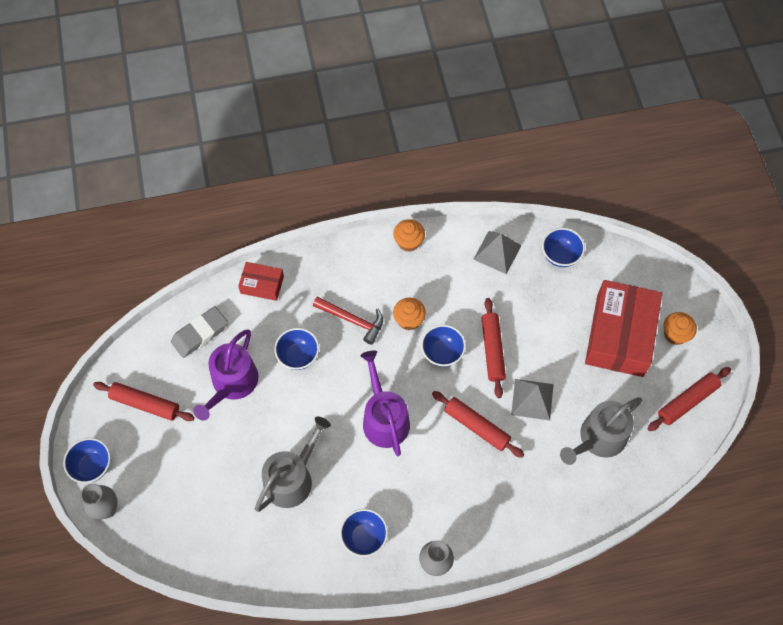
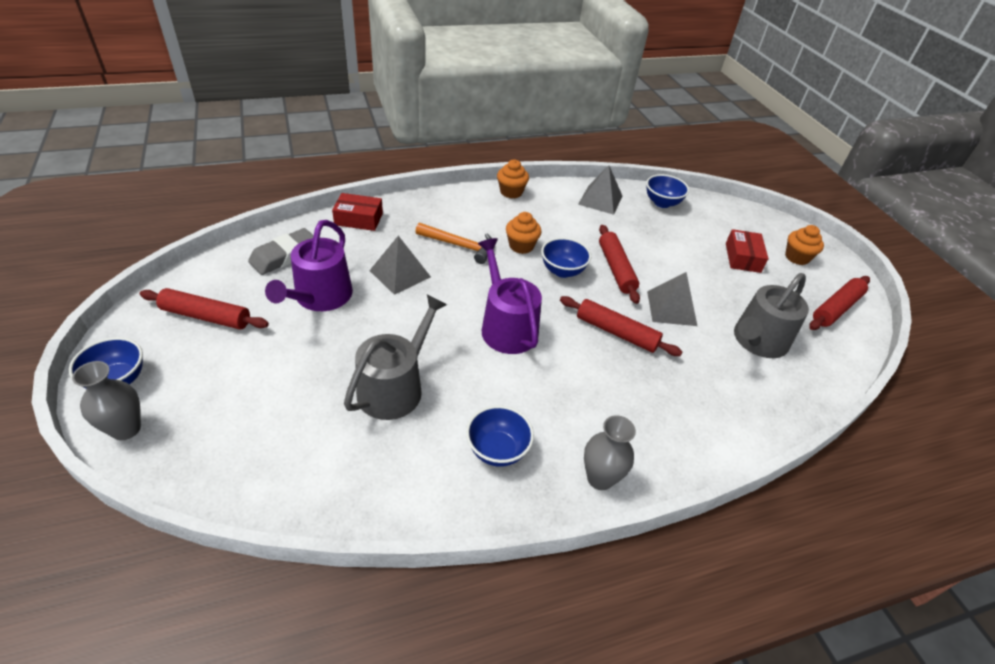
camera: 10 degrees left, 20 degrees down
(298, 356) = (400, 273): blue bowl -> grey pyramid
(353, 320) = (460, 246): red hammer -> orange hammer
(620, 335) = (742, 258): red box -> red box, size x0.49

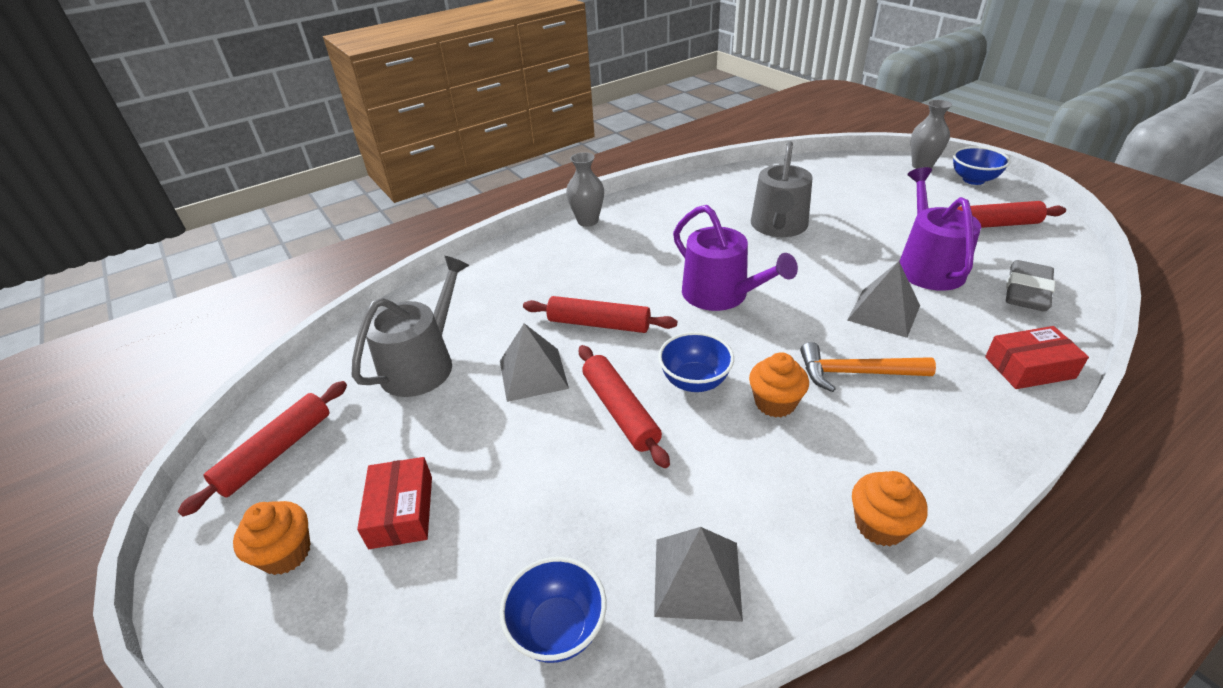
camera: 170 degrees right, 5 degrees down
(497, 450) = (670, 215): blue bowl -> none

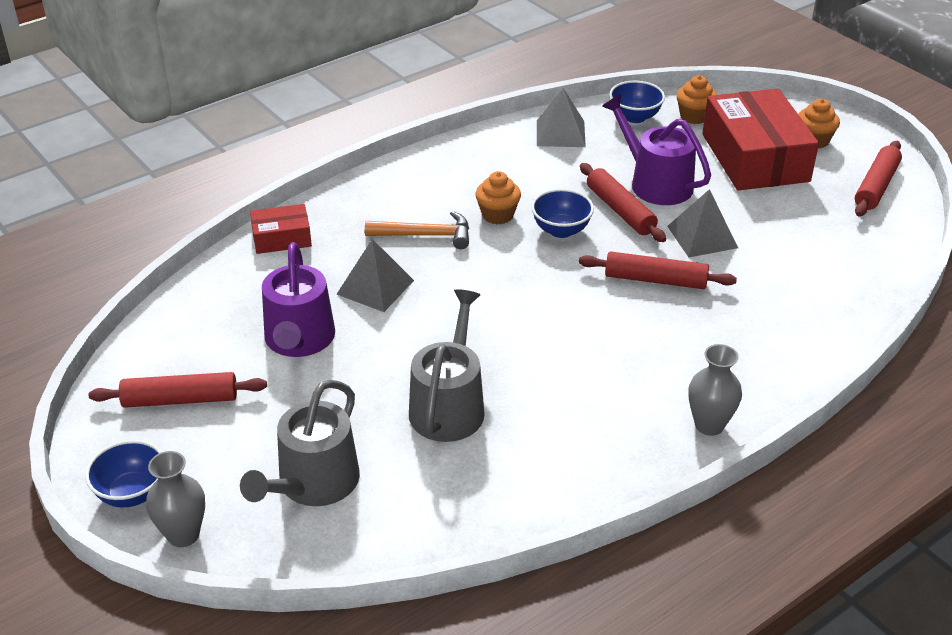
camera: 175 degrees right, 0 degrees up
(401, 511) = (755, 157): red box -> red box, size x2.04
(423, 364) = (808, 246): grey watering can -> grey watering can (313, 484)
(721, 295) = (532, 309): purple watering can -> purple watering can (655, 183)
(880, 525) = (448, 153): orange cupcake -> orange cupcake (694, 116)
(1026, 291) = (222, 307): grey eraser -> none

